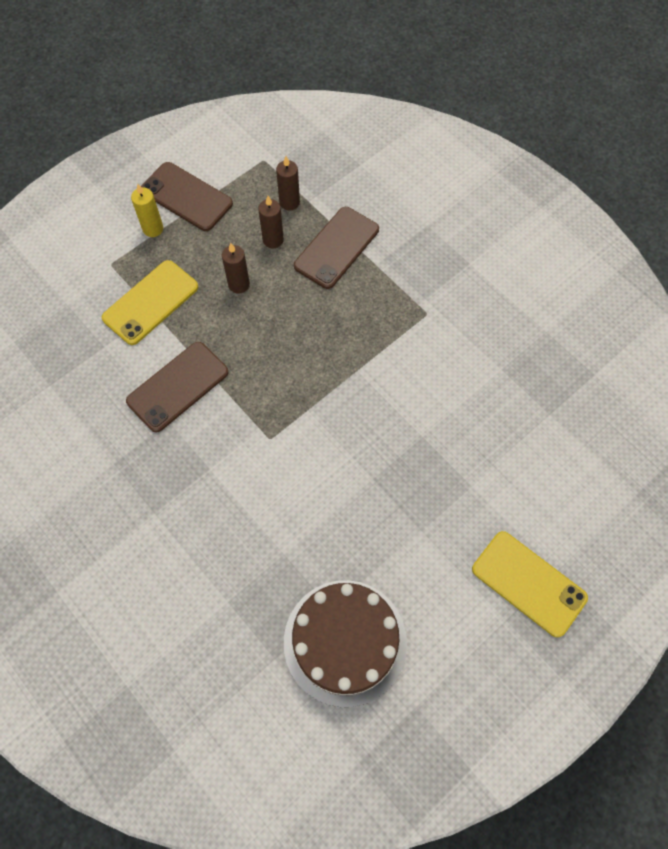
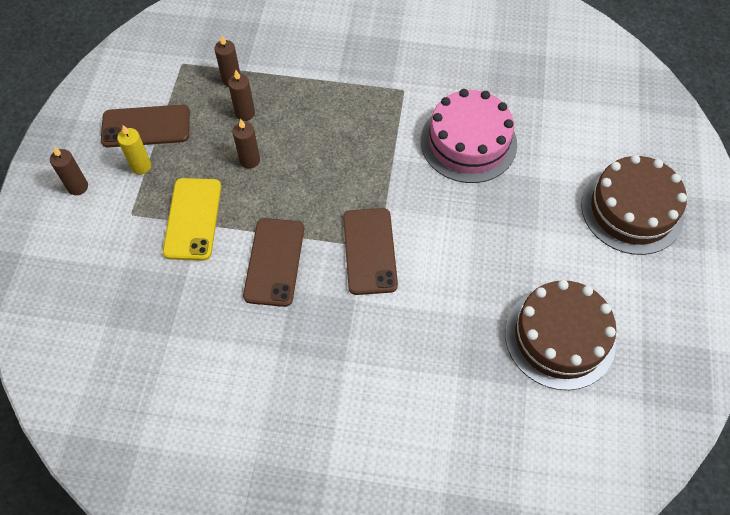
camera: 40 degrees left, 5 degrees down
(93, 212) = (78, 187): none -> brown candle
(336, 248) = (297, 88): brown phone -> brown phone (369, 251)
(438, 404) = (468, 142): none -> pink cake
(528, 583) = (632, 210): yellow phone -> brown cake

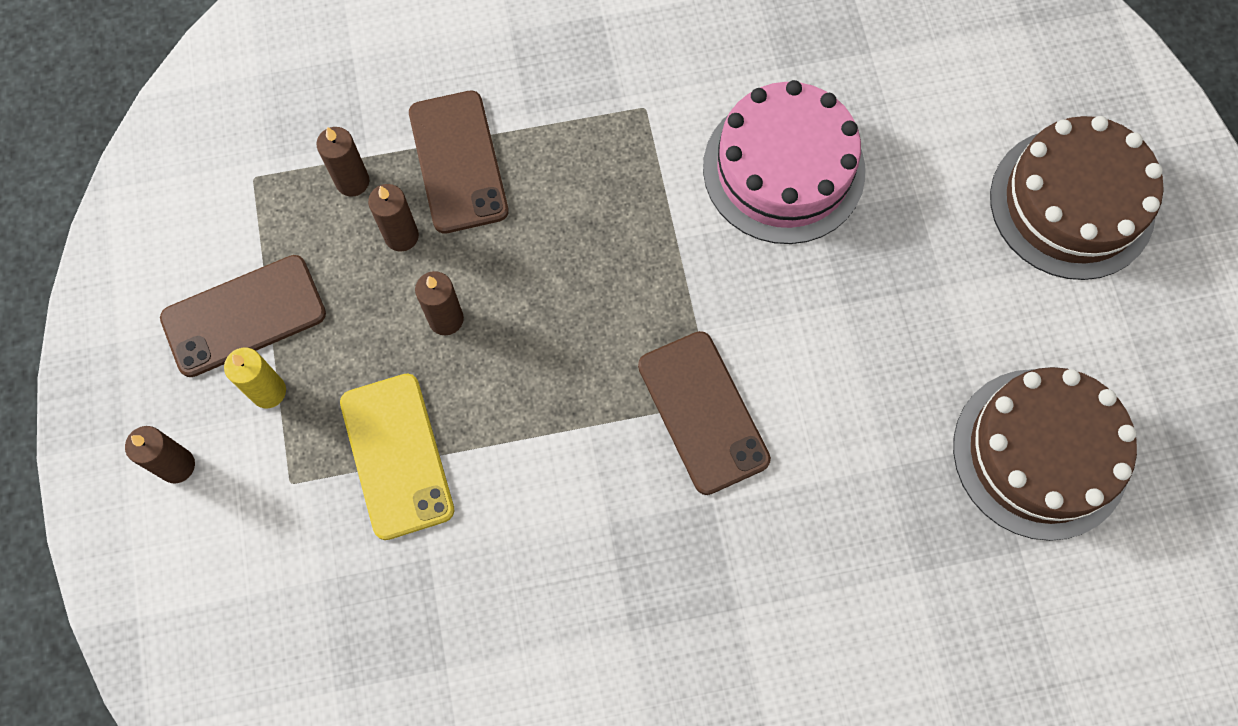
camera: 20 degrees left, 10 degrees up
(274, 262) = (560, 484): brown phone -> brown phone (458, 162)

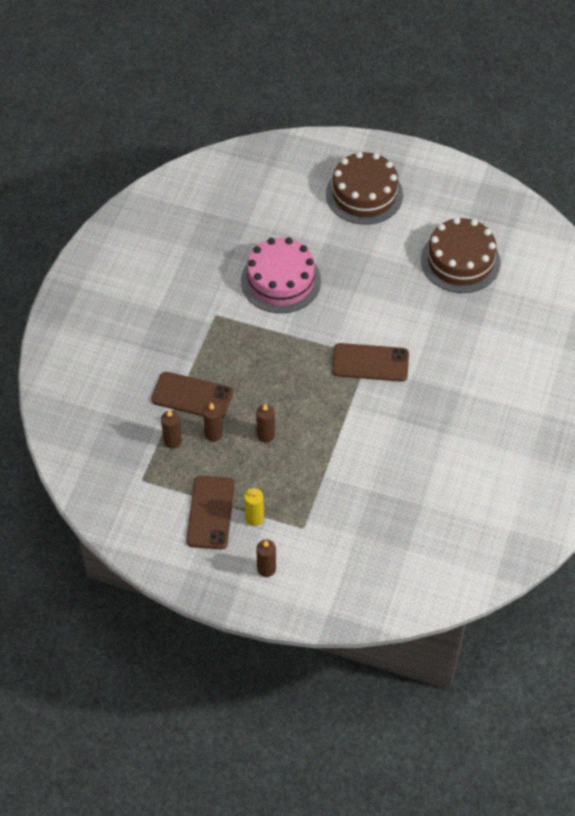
camera: 60 degrees left, 15 degrees down
(397, 456) = (317, 482): yellow phone -> none

